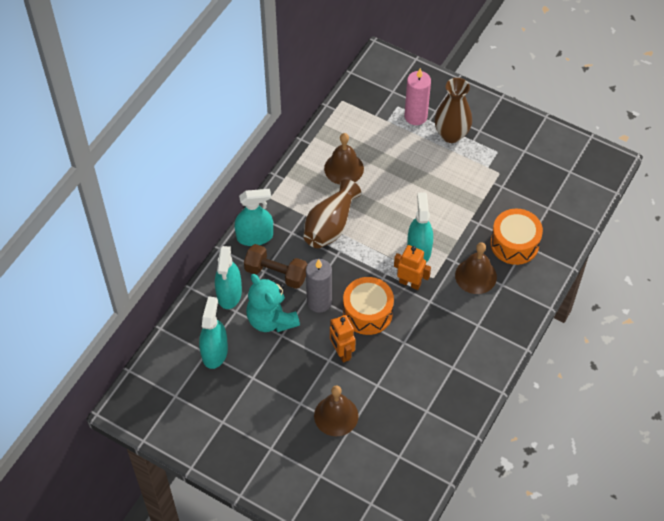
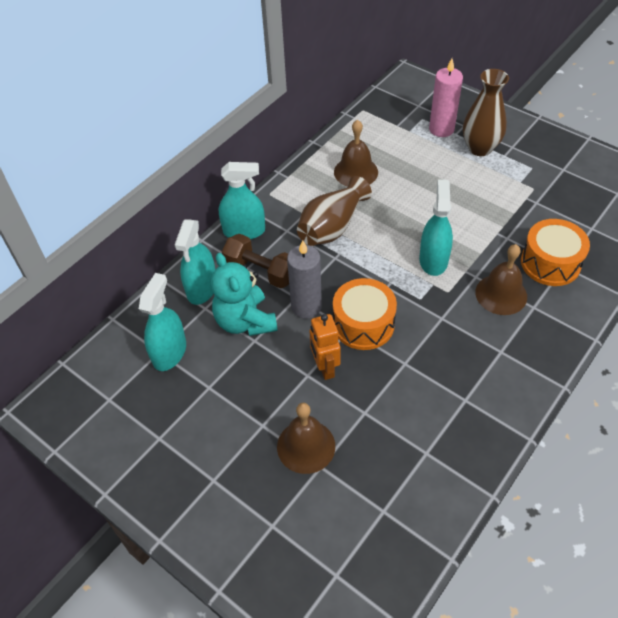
camera: 10 degrees right, 5 degrees down
(410, 283) = (419, 295): orange robot -> none

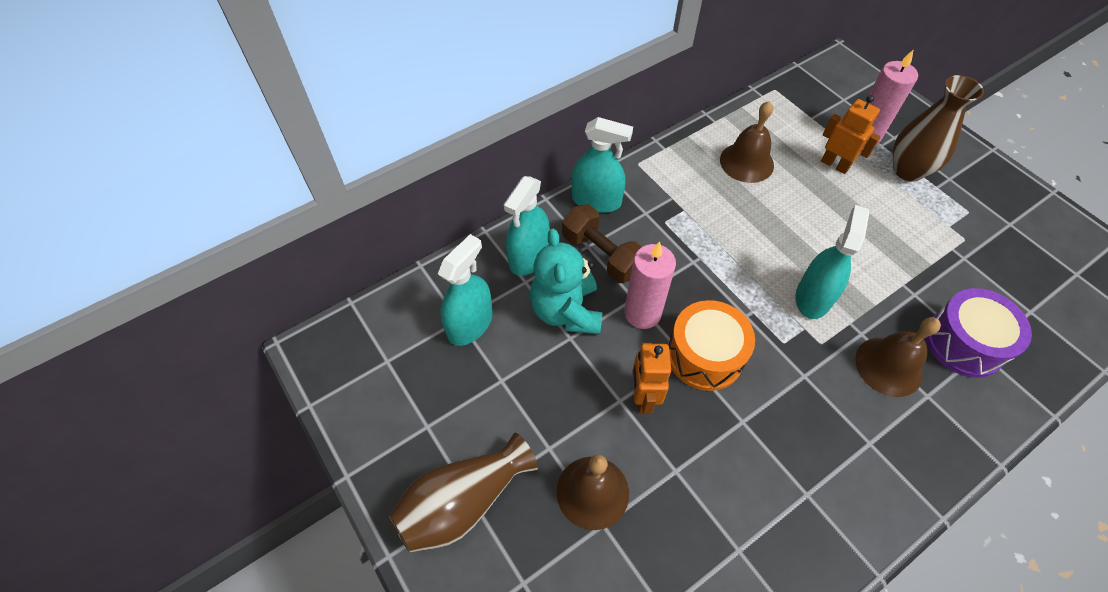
camera: 15 degrees right, 5 degrees up
(306, 306) = (642, 313): grey candle -> pink candle
(332, 227) = (700, 222): brown vase -> brown vase (463, 502)
(424, 157) = (835, 164): none -> orange robot
(550, 263) = (964, 343): orange drum -> purple drum

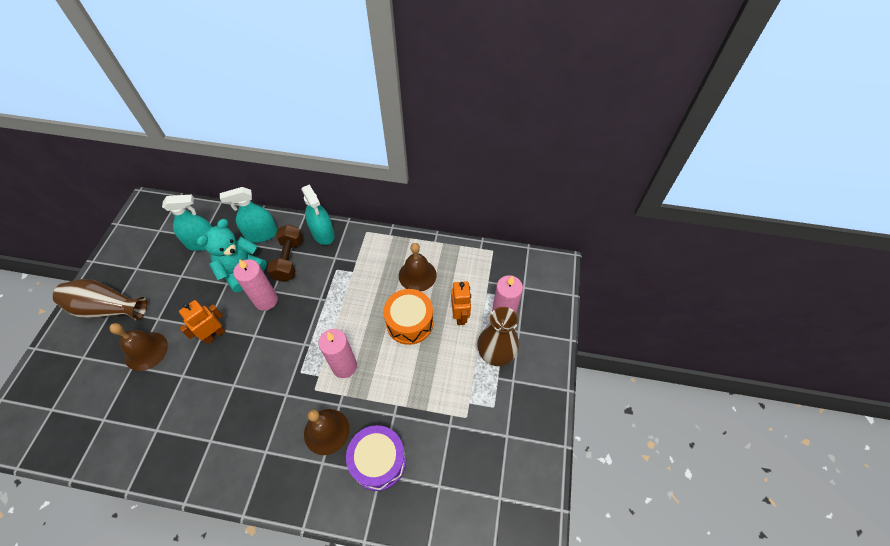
camera: 45 degrees right, 0 degrees up
(705, 355) = (262, 343): orange drum -> orange drum (409, 322)
(813, 297) = (344, 366): turquoise spray bottle -> pink candle

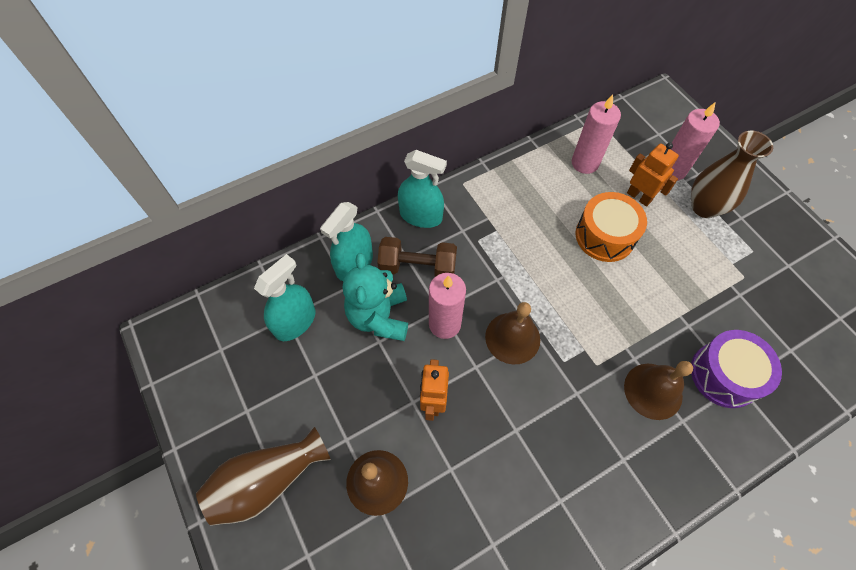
camera: 40 degrees left, 5 degrees up
(289, 260) = (417, 267): brown dumbbell -> brown dumbbell turned 45 degrees counterclockwise
(344, 366) = (597, 321): pink candle -> pink candle (585, 163)
(417, 275) = (560, 189): brown bell -> brown bell (512, 338)

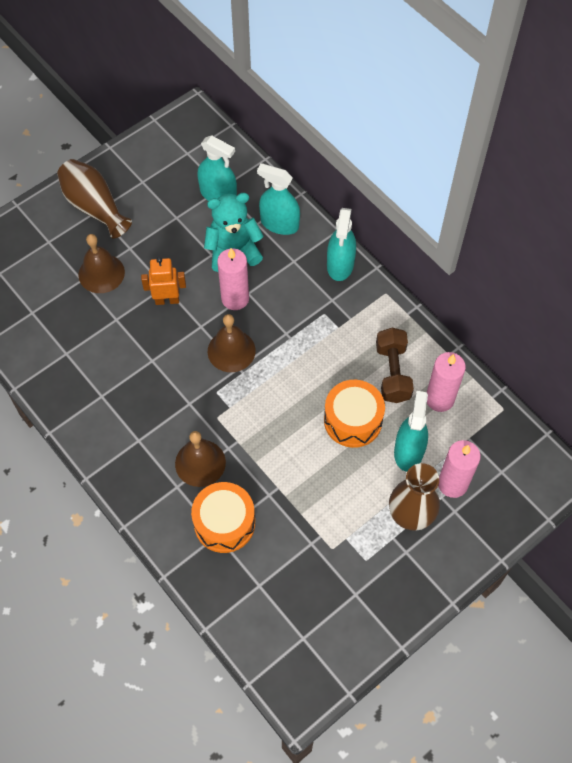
camera: 80 degrees right, 0 degrees up
(417, 267) = (286, 270): brown dumbbell -> brown dumbbell (392, 373)
(639, 197) = (408, 451): orange robot -> turquoise spray bottle
(724, 375) = (224, 523): purple drum -> orange drum

